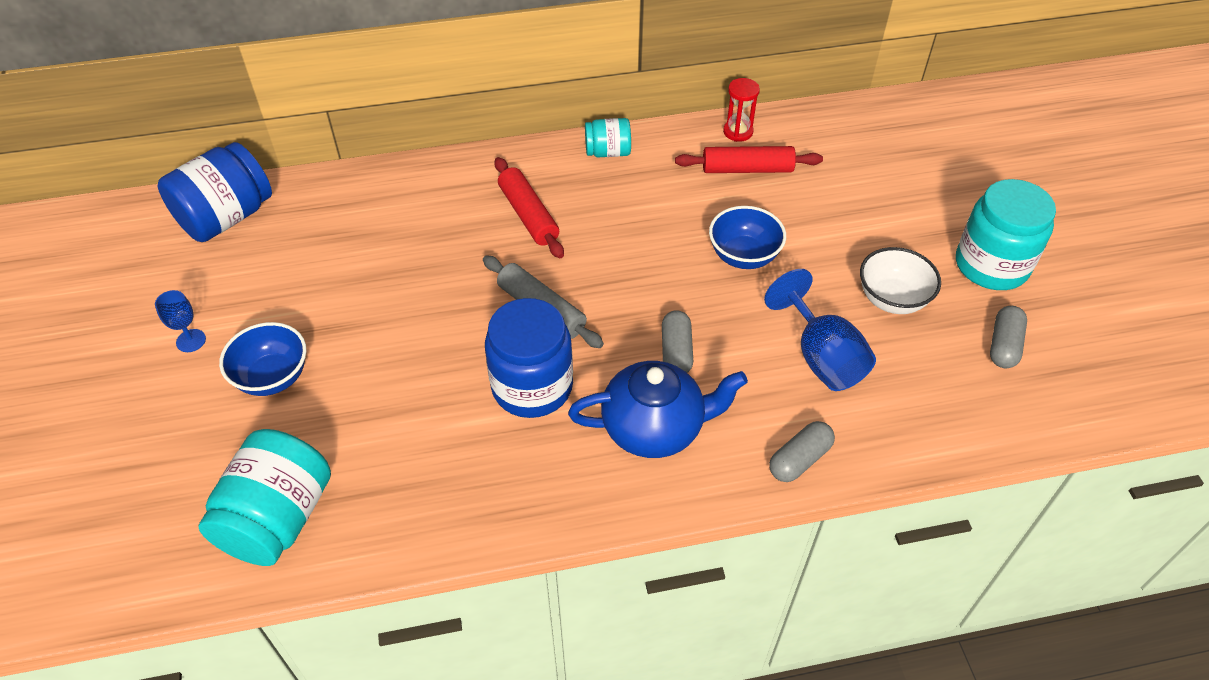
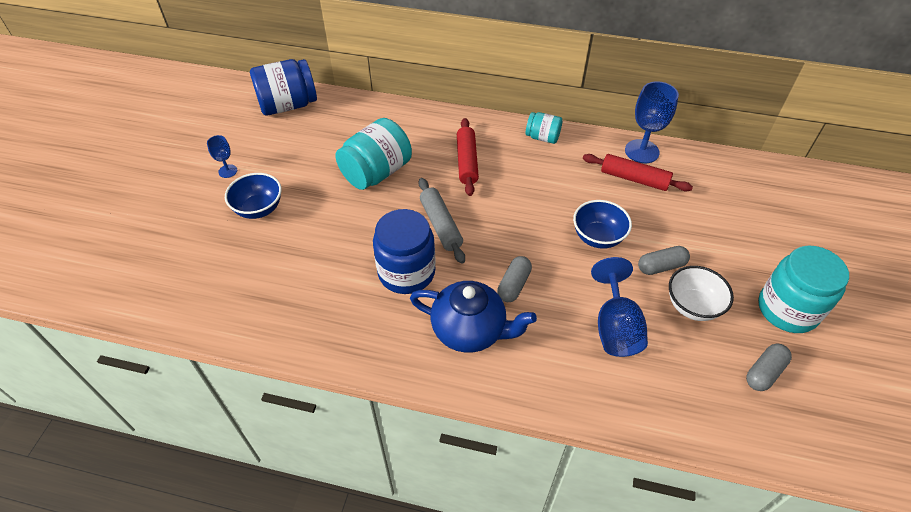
camera: 25 degrees right, 0 degrees up
(278, 518) = (213, 294): turquoise jar -> turquoise jar (376, 172)
(738, 132) = (642, 151): red hourglass -> blue goblet
(799, 459) = (558, 392): grey capsule -> grey capsule (661, 266)

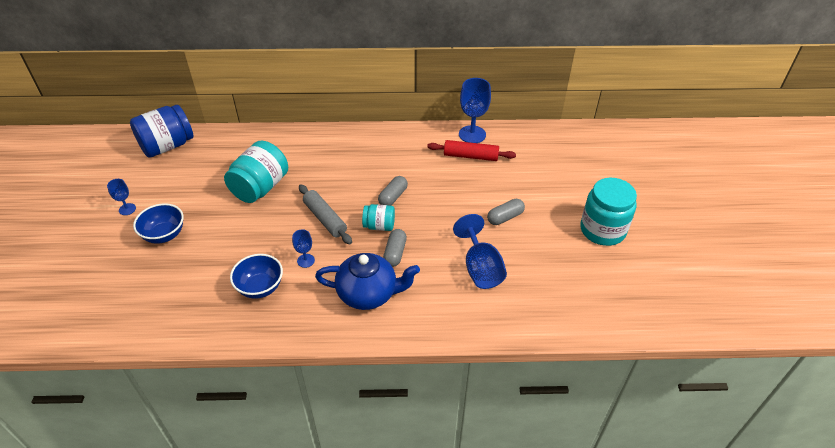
camera: 15 degrees left, 5 degrees down
(406, 272) = (305, 260): blue jar -> blue goblet
(467, 162) = (334, 166): red rolling pin -> none
(542, 137) = (391, 137): turquoise jar -> turquoise jar (379, 226)
(598, 237) = (452, 205): blue bowl -> blue bowl (260, 287)
(692, 306) = (534, 241): white bowl -> none
(764, 372) = (595, 277): grey capsule -> grey capsule (393, 197)

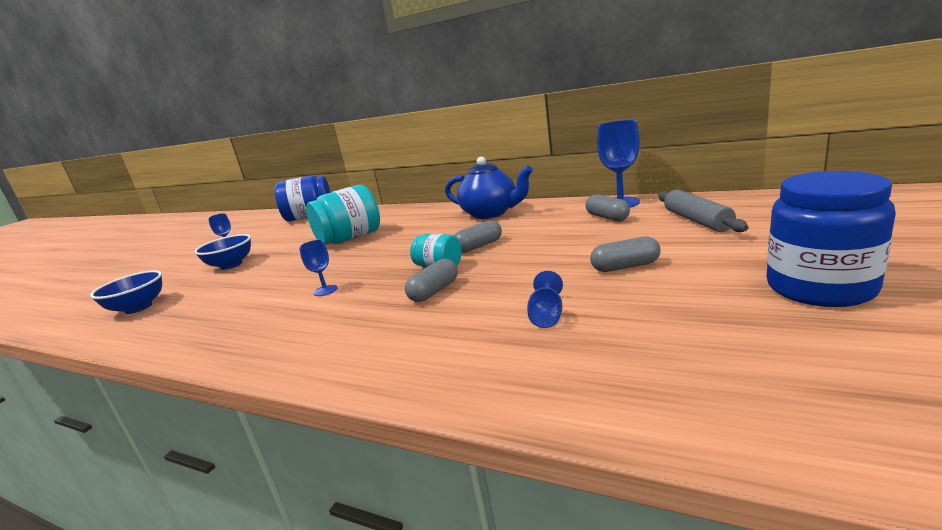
camera: 30 degrees right, 25 degrees down
(260, 287) = (253, 308): blue bowl -> blue bowl (138, 308)
(325, 219) = (385, 260): grey rolling pin -> grey rolling pin (697, 220)
(368, 294) = (359, 327): blue teapot -> blue teapot (490, 213)
(470, 156) = (607, 217): red rolling pin -> grey capsule
(480, 268) = (547, 316): blue goblet -> blue goblet, size x0.53
(602, 230) = (820, 288): turquoise jar -> blue jar

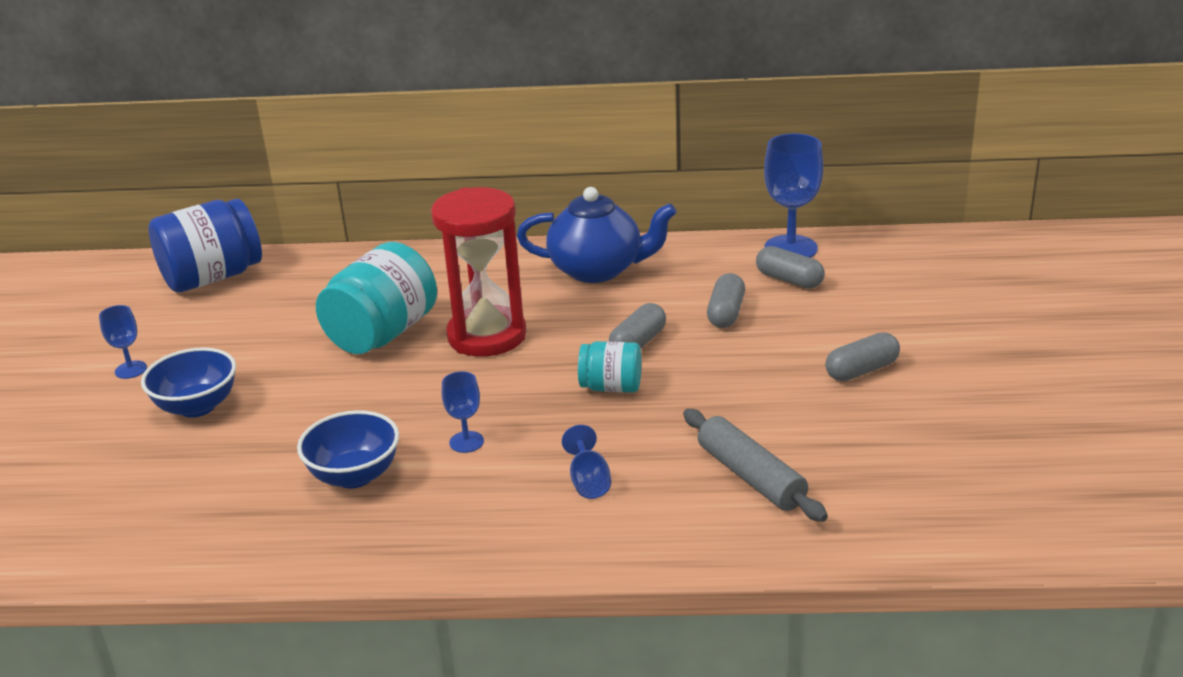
camera: 25 degrees left, 10 degrees up
(138, 308) = (131, 508): blue bowl -> blue bowl (354, 476)
(399, 240) = (487, 336): none -> red hourglass
(434, 291) = (643, 428): grey capsule -> grey capsule (726, 313)
(547, 316) = (815, 450): blue goblet -> blue goblet (589, 481)
(697, 220) = (908, 286): grey rolling pin -> grey rolling pin (751, 476)
(820, 288) = (1062, 387): blue jar -> none

